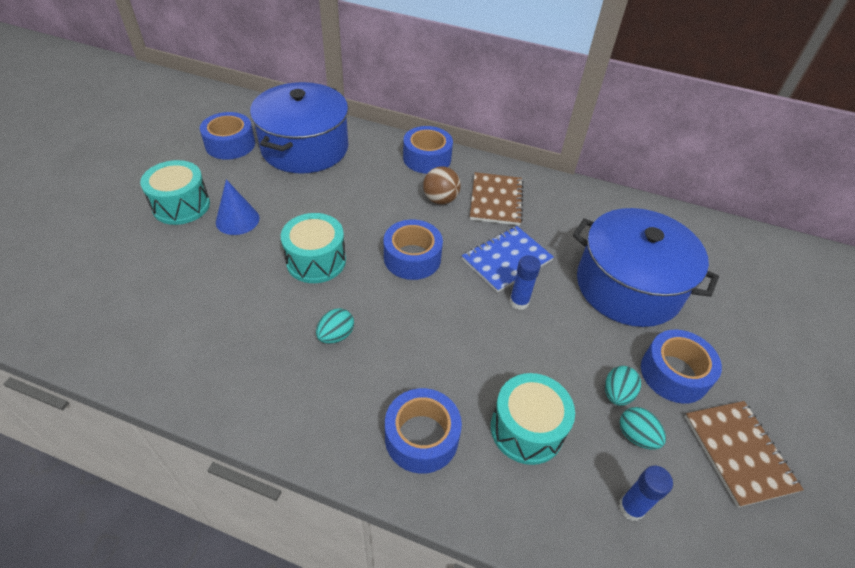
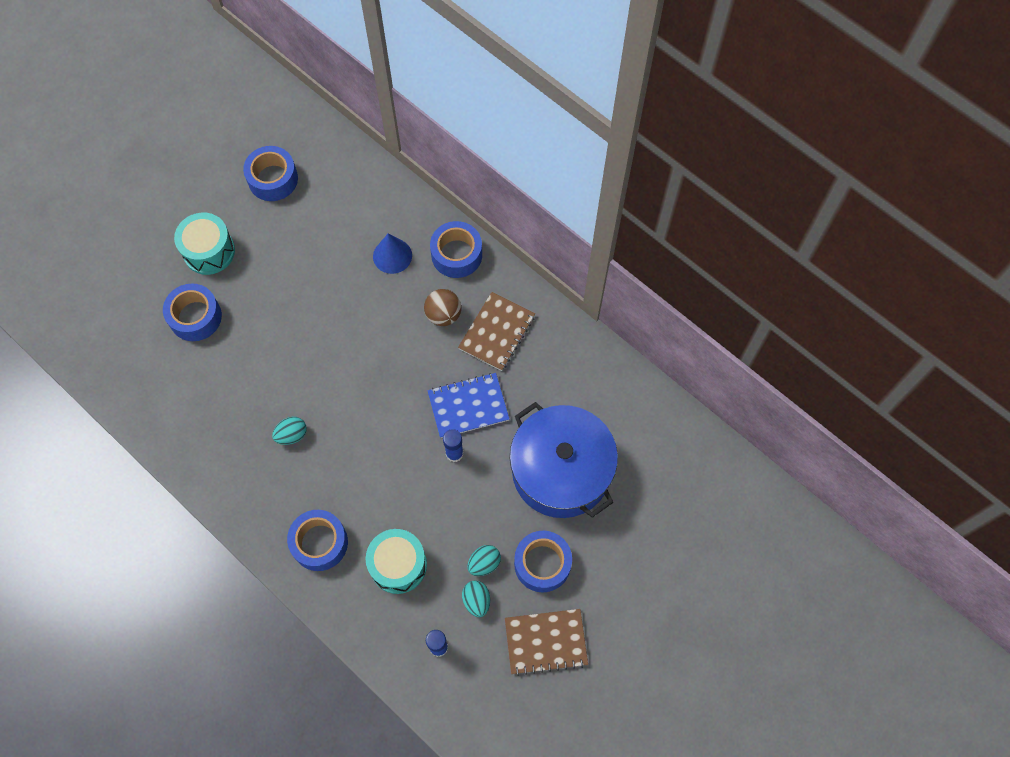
camera: 25 degrees right, 20 degrees up
(237, 220) = (252, 284): blue cone -> blue cone (392, 256)
(305, 148) = (342, 204): blue pot -> none
(316, 261) = (303, 353): turquoise drum -> none
(412, 258) = (386, 376): blue tape -> blue tape (195, 317)
(739, 453) = (545, 642): brown notebook -> brown notebook turned 75 degrees clockwise

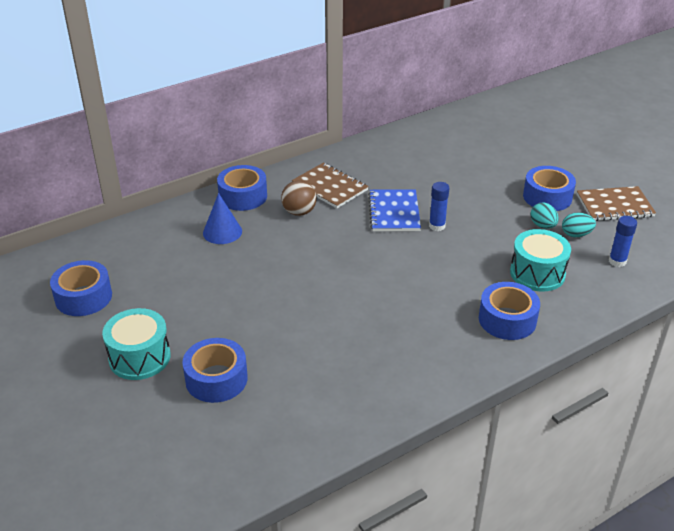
camera: 75 degrees left, 30 degrees down
(292, 435) = (386, 323): turquoise egg -> none
(545, 642) = (614, 206): brown notebook -> brown notebook turned 75 degrees clockwise
(561, 470) = (467, 176): blue pot -> none

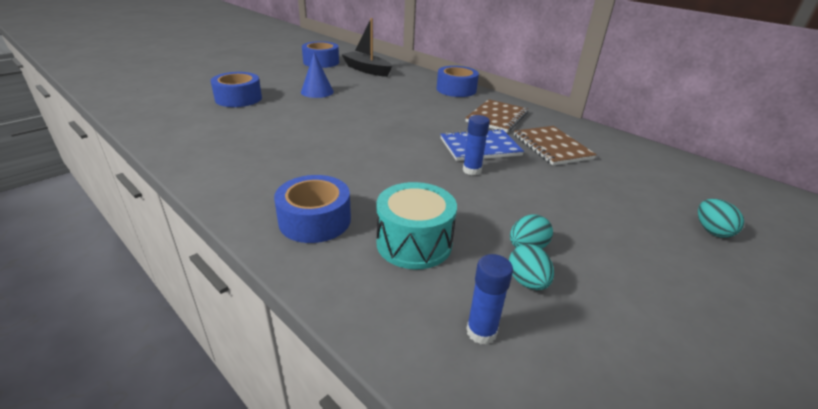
camera: 75 degrees right, 5 degrees down
(139, 357) = (263, 78): turquoise drum -> none
(141, 256) = (367, 70): none -> black boat
(222, 232) = (406, 87): blue cone -> blue cone (317, 92)
(299, 212) = (449, 108): brown ball -> none
(526, 148) = (712, 231): none -> turquoise egg
(547, 197) = (604, 252): blue tape -> none
(614, 206) = (650, 334): brown notebook -> brown notebook (552, 147)

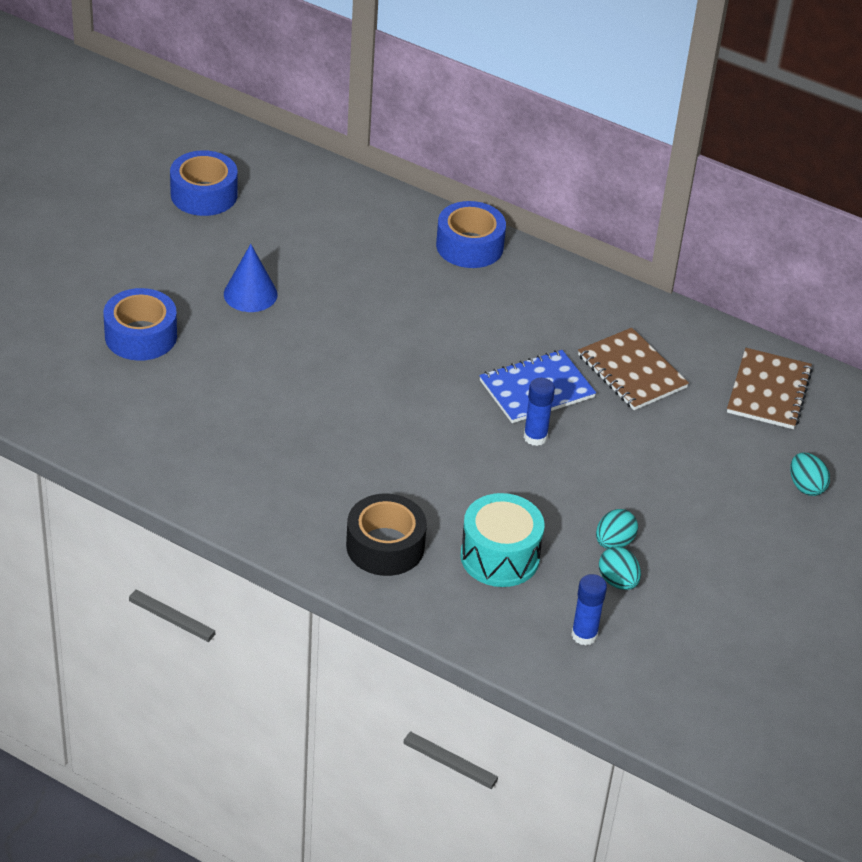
camera: 15 degrees left, 10 degrees up
(315, 220) = (385, 546): blue tape -> black tape
(367, 70) = (298, 208): black boat -> none
(497, 117) = (548, 314): brown notebook -> brown notebook (769, 391)

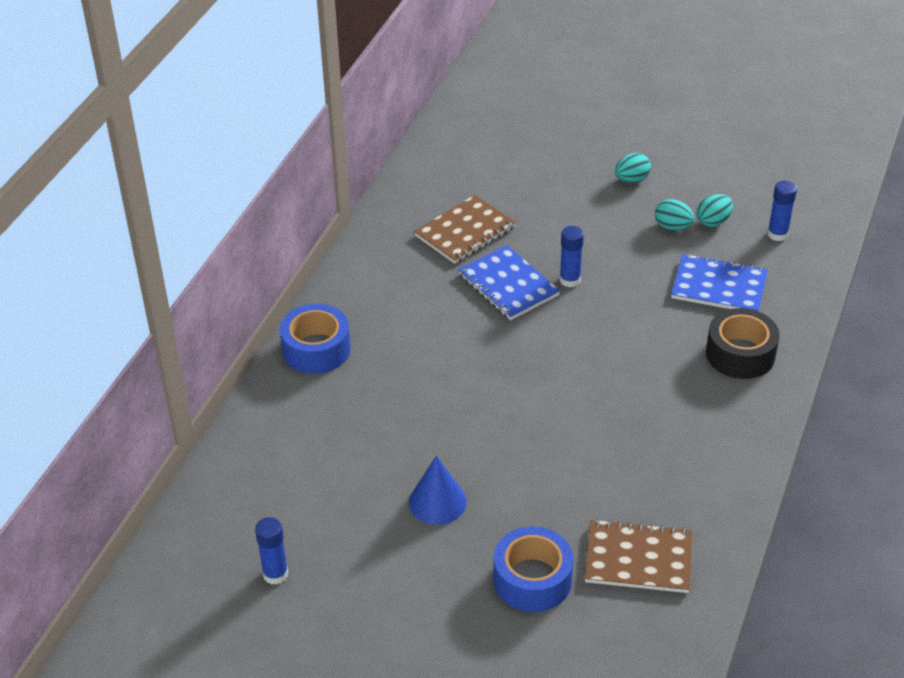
camera: 95 degrees left, 0 degrees up
(204, 194) = (275, 574): blue tape -> blue glue stick
(500, 557) = (719, 286): turquoise drum -> blue notebook
(769, 391) = (462, 157): brown notebook -> brown notebook (638, 558)
(806, 486) = (566, 135): turquoise egg -> turquoise egg (631, 180)

